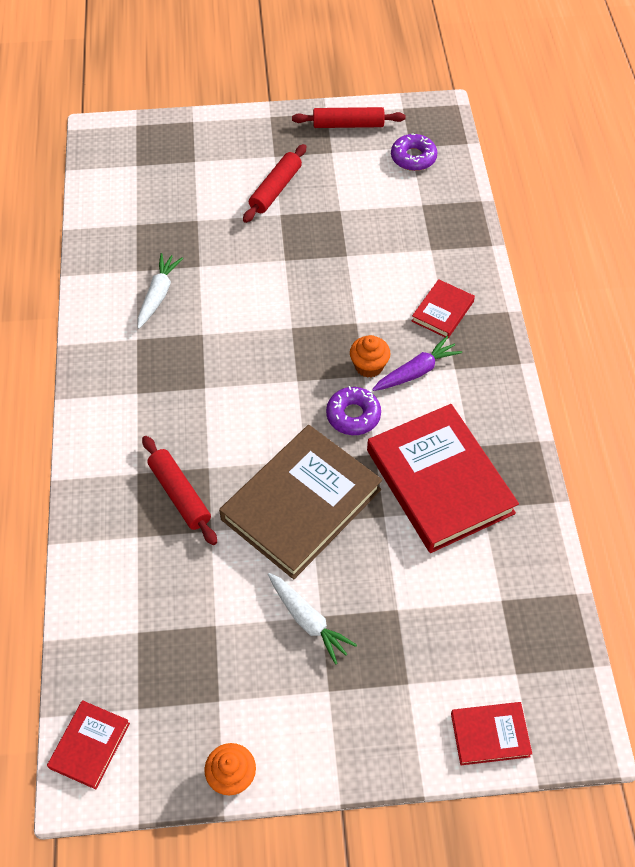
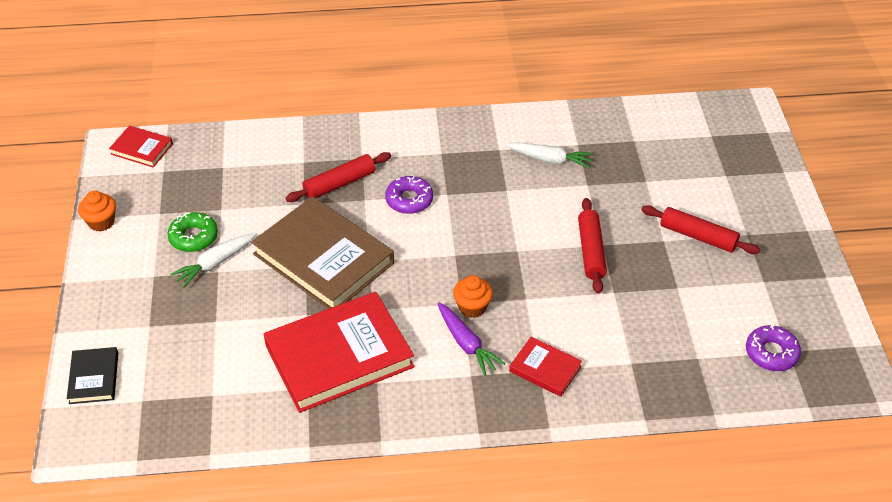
camera: 90 degrees right, 10 degrees down
(263, 651) = (193, 237): none -> green donut
(348, 125) = (811, 295): red rolling pin -> red rolling pin (591, 251)
(353, 415) = (415, 294): purple donut -> purple donut (409, 200)
(490, 734) = (94, 378): red book -> black book

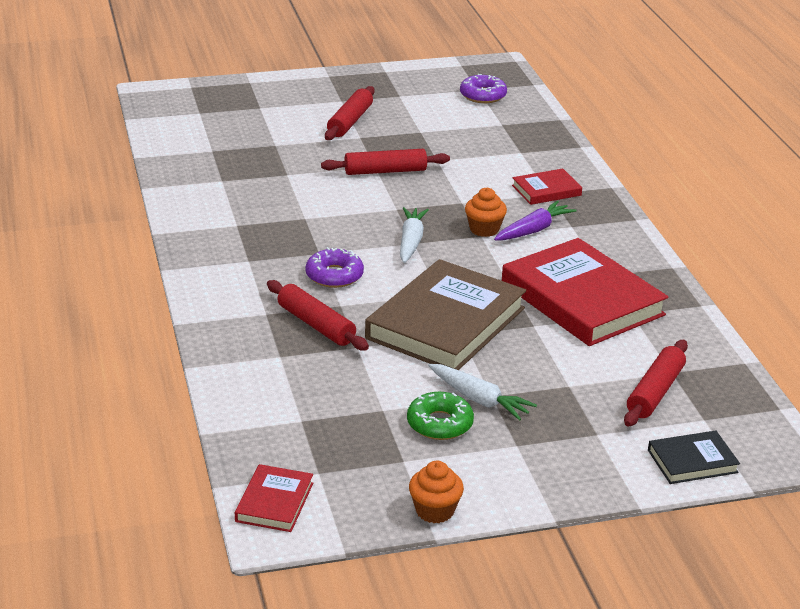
camera: 100 degrees left, 15 degrees down
(188, 376) = (655, 392): none -> red rolling pin
(545, 369) = (546, 190): red book -> red book turned 45 degrees clockwise
(550, 160) = (250, 195): white carrot -> white carrot (411, 241)

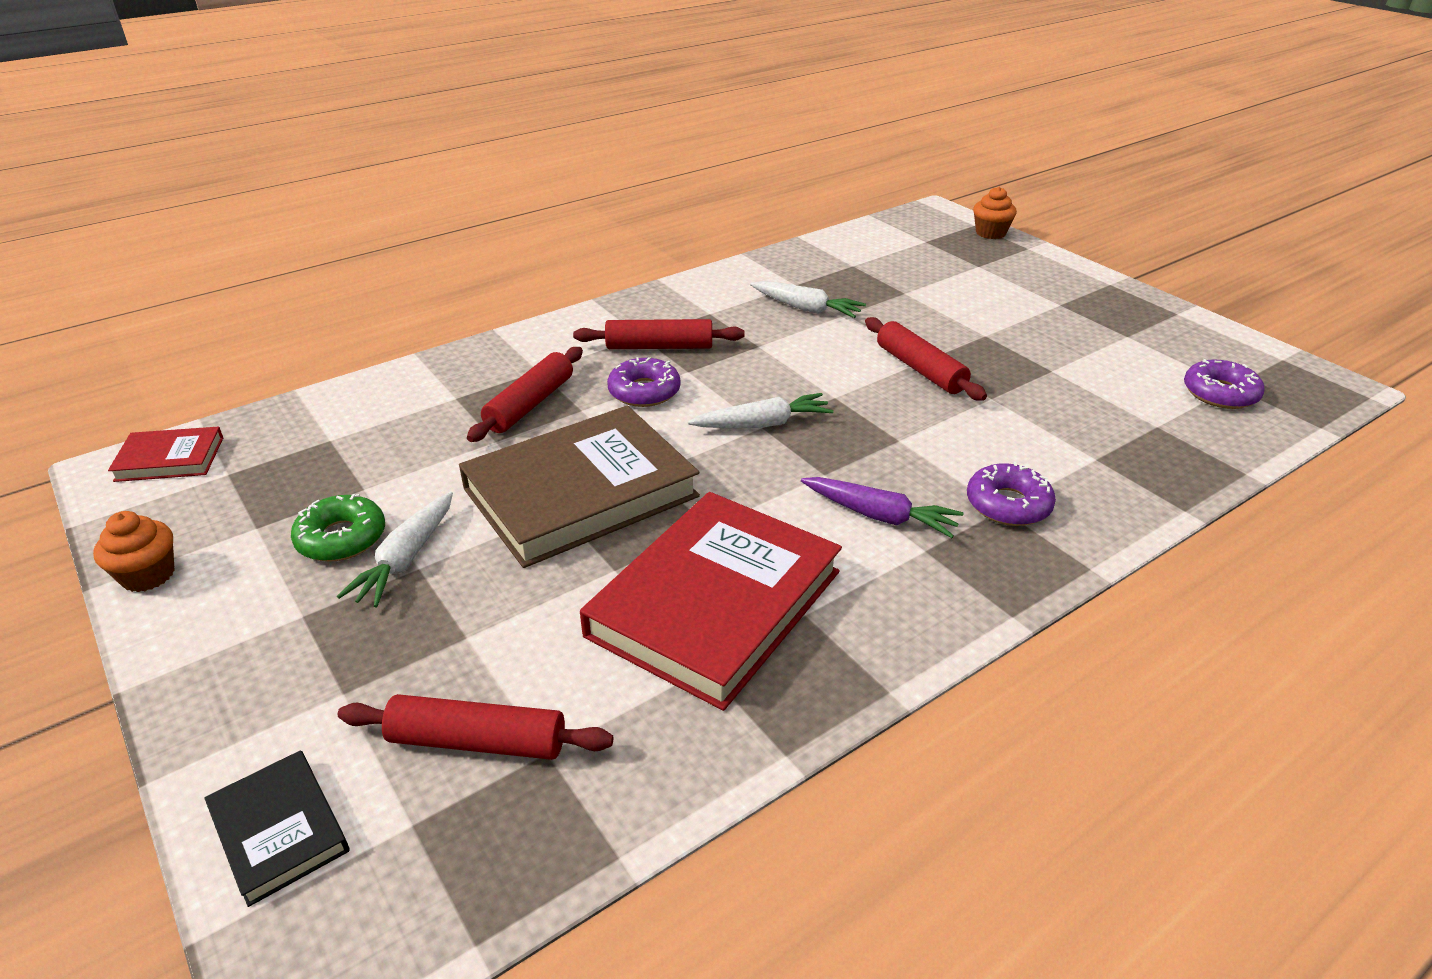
camera: 70 degrees right, 5 degrees up
(265, 186) = (806, 308): none -> white carrot
(350, 121) = (1015, 321): red rolling pin -> red rolling pin (659, 347)
(445, 323) = (580, 492): brown book -> brown book turned 45 degrees counterclockwise
(484, 229) = (843, 473): orange cupcake -> orange cupcake (990, 233)
(546, 190) = (1008, 504): red book -> purple donut

